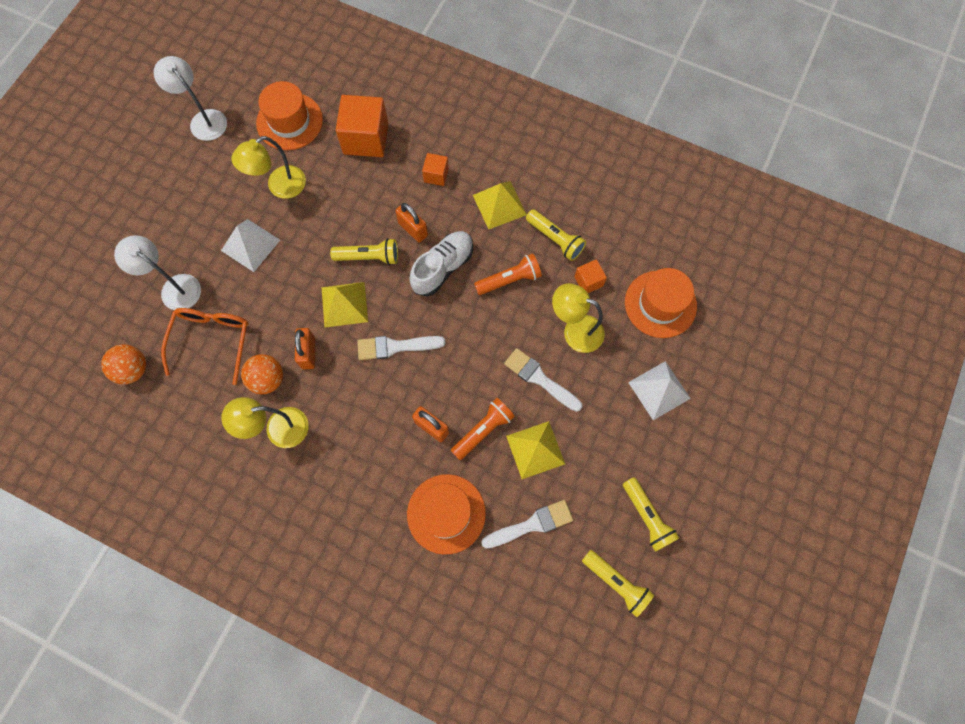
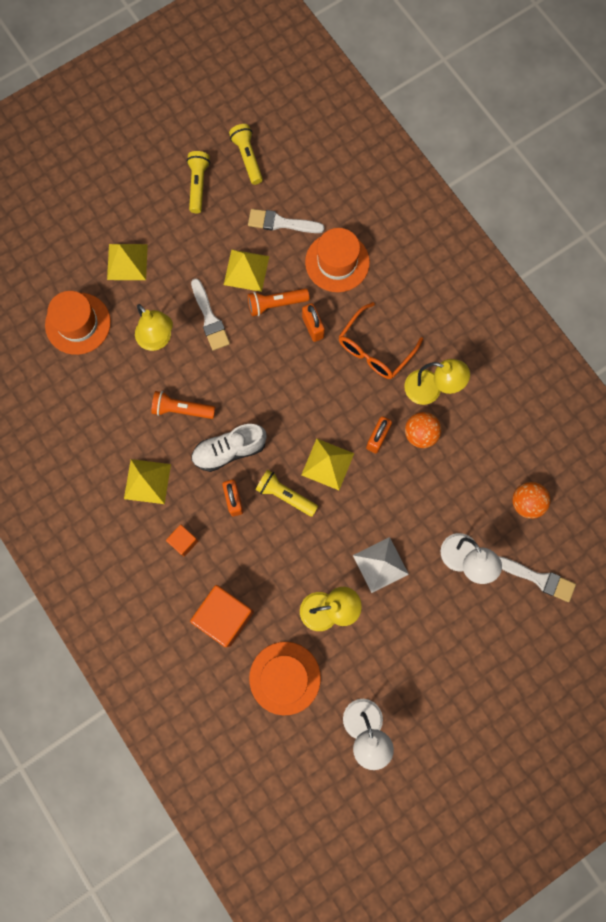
camera: 150 degrees left, 5 degrees up
(212, 341) = (451, 492): orange glasses -> orange glasses (375, 348)
(395, 347) = (305, 405): white brush -> white brush (538, 578)
(555, 239) = (122, 423): yellow flashlight -> none
(588, 281) = (120, 373): orange cube -> none
(659, 390) = (127, 261): white pyramid -> yellow pyramid

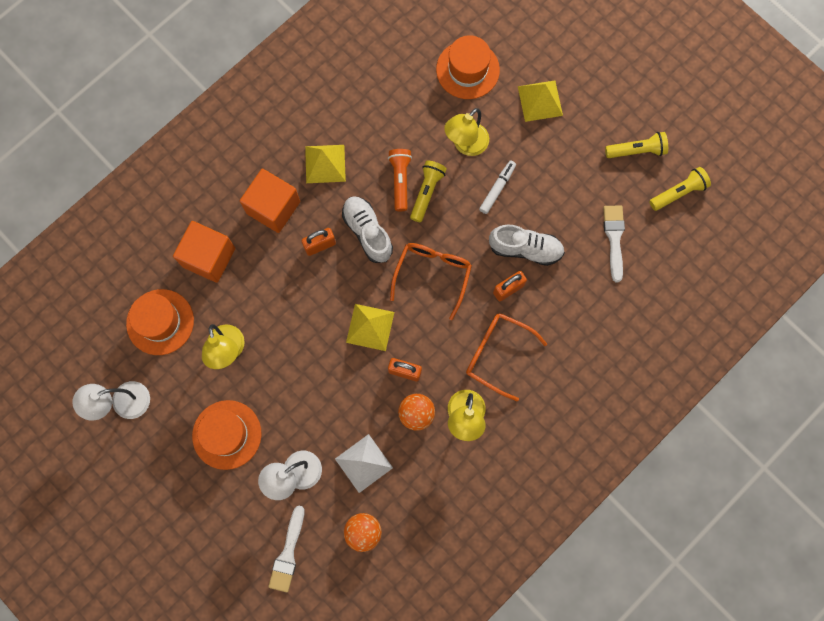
camera: 80 degrees right, 0 degrees up
(183, 541) = (273, 207): orange cube -> orange cube, size x1.97
(210, 318) = (497, 189): white brush -> white marker
(246, 270) = (555, 214): yellow pyramid -> none
(276, 304) = (525, 249): orange flashlight -> white shoe
(285, 495) = (332, 292): yellow flashlight -> yellow flashlight (426, 192)
(286, 395) = (432, 275): none -> orange glasses
(337, 262) = (583, 301): orange hat -> orange hat (227, 434)
(380, 564) = (278, 394): white pyramid -> white pyramid (363, 463)

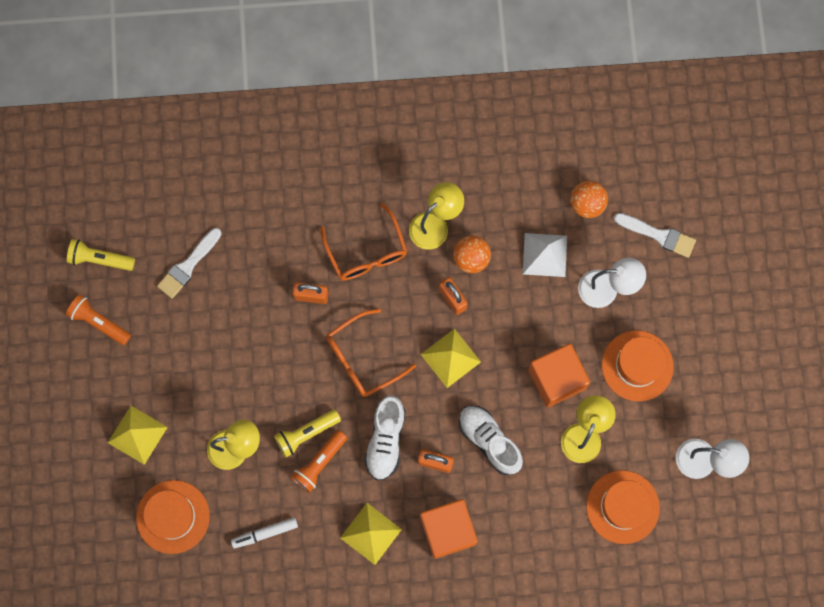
camera: 140 degrees left, 0 degrees up
(209, 257) = (538, 531): orange cube -> orange cube (556, 379)
(288, 553) = (658, 235): white brush -> white brush turned 60 degrees clockwise
(497, 189) = (244, 387): white marker -> white marker (265, 533)
(525, 249) = (267, 317): white shoe -> white shoe (489, 441)
(636, 150) = (99, 322): yellow flashlight -> orange flashlight

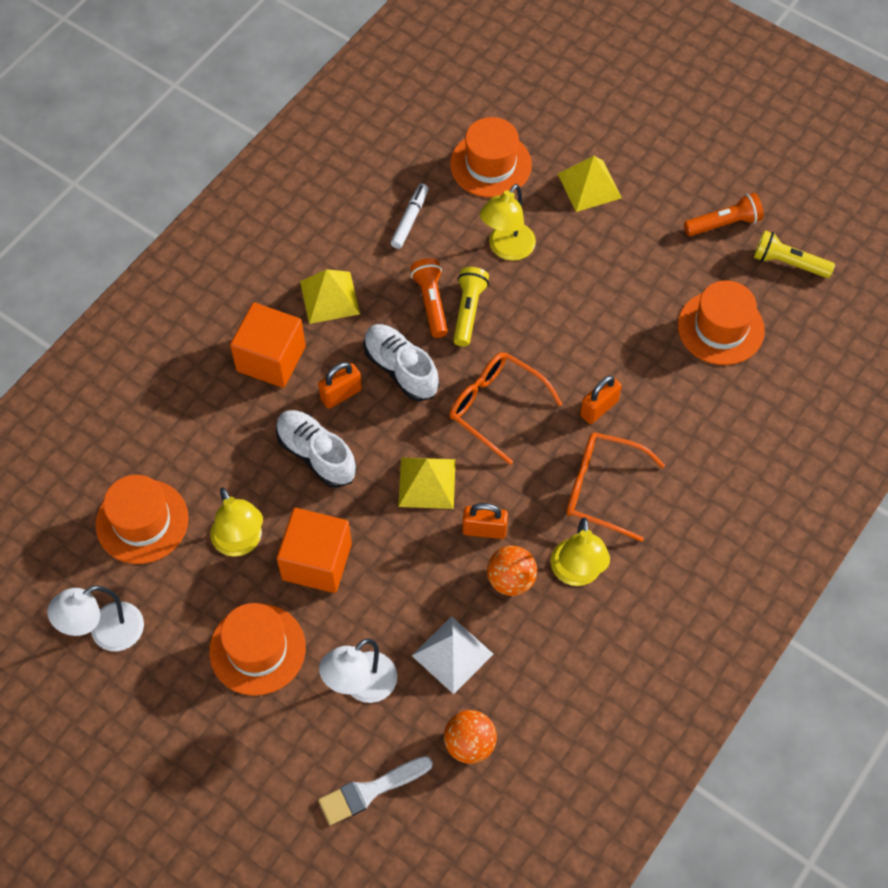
camera: 130 degrees right, 15 degrees down
(100, 259) = (788, 263): yellow flashlight -> yellow flashlight turned 120 degrees counterclockwise
(188, 266) = (720, 328): white brush -> orange hat
(363, 358) = (496, 407): orange glasses -> orange glasses turned 60 degrees counterclockwise
(489, 441) = (316, 454): white shoe -> white shoe turned 135 degrees counterclockwise

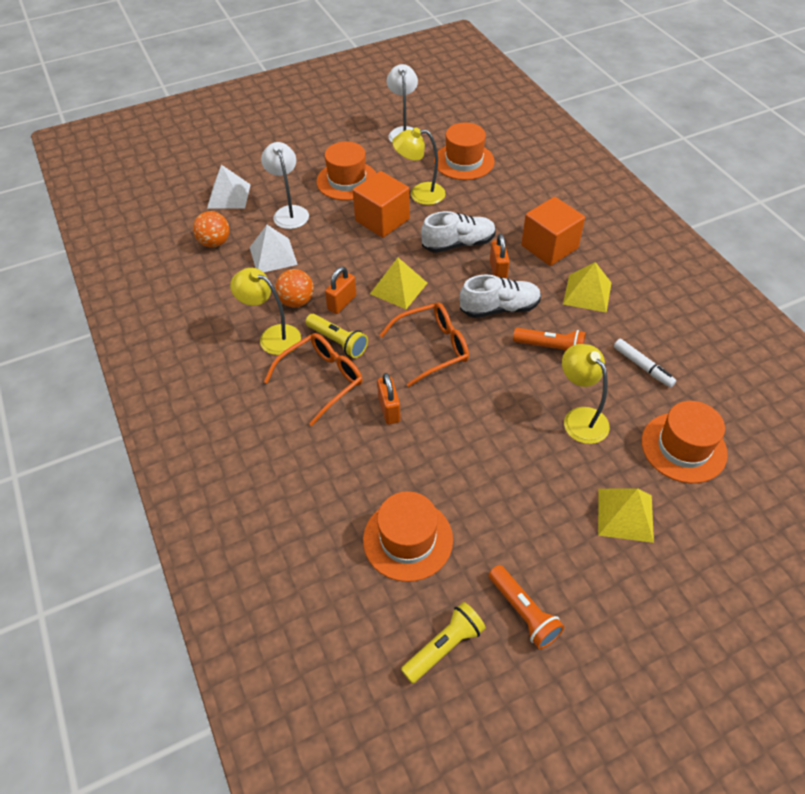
camera: 120 degrees right, 10 degrees down
(370, 791) = (229, 196): white brush -> white pyramid
(468, 311) = (529, 367): yellow flashlight -> yellow flashlight (338, 342)
(724, 223) = (523, 612): orange flashlight -> orange flashlight turned 45 degrees counterclockwise

